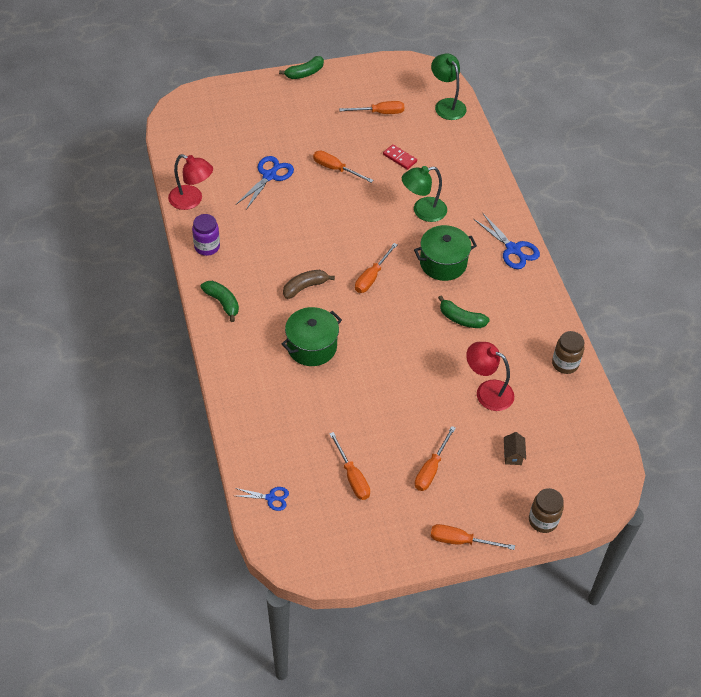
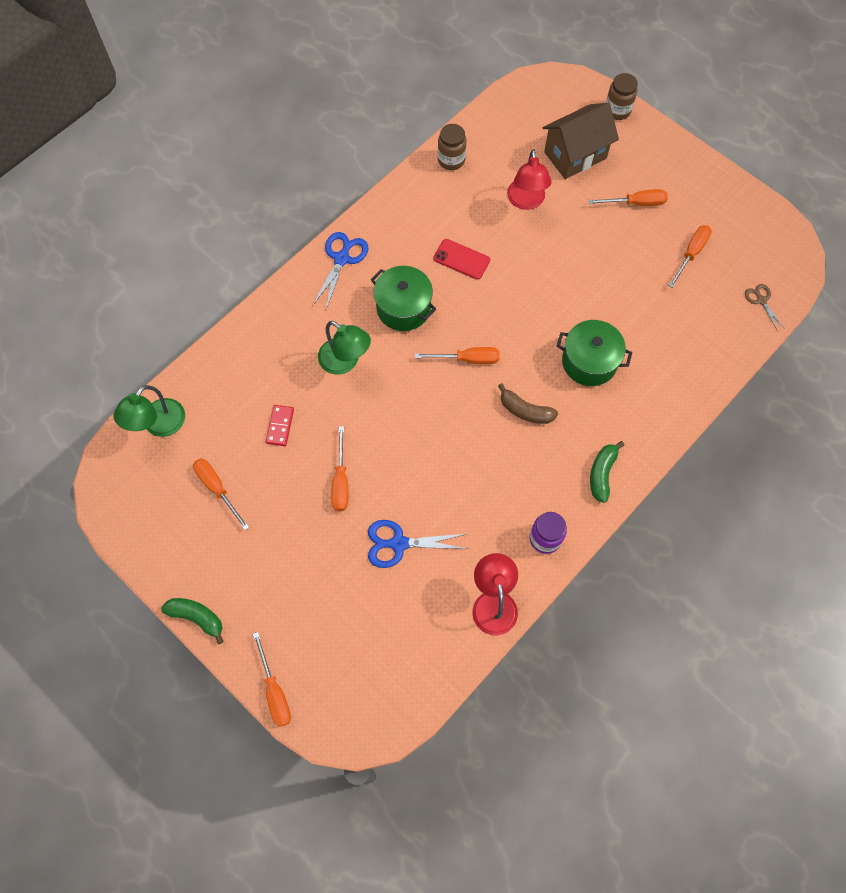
camera: 120 degrees left, 15 degrees up
(270, 498) = (761, 300): blue scissors -> brown scissors
(461, 319) = (461, 259): green banana -> red phone
(461, 541) = (681, 153): orange screwdriver -> orange screwdriver (274, 691)
(512, 455) = (575, 155): brown house -> brown house, size x2.42

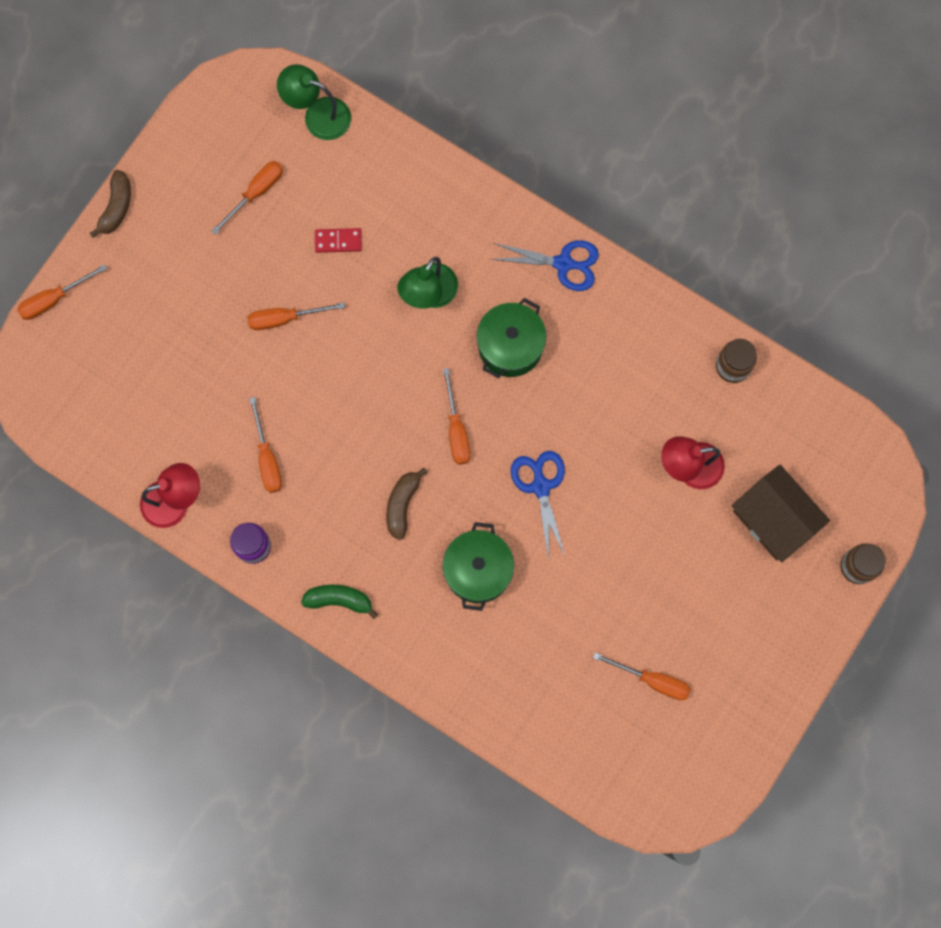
camera: 80 degrees right, 10 degrees up
(197, 617) = (116, 207): green banana -> brown banana
(399, 543) = (224, 392): blue scissors -> blue scissors (541, 486)
(461, 259) = (590, 402): red phone -> none
(636, 203) = (714, 604): orange screwdriver -> orange screwdriver (267, 458)
(761, 300) = (601, 772): brown scissors -> none

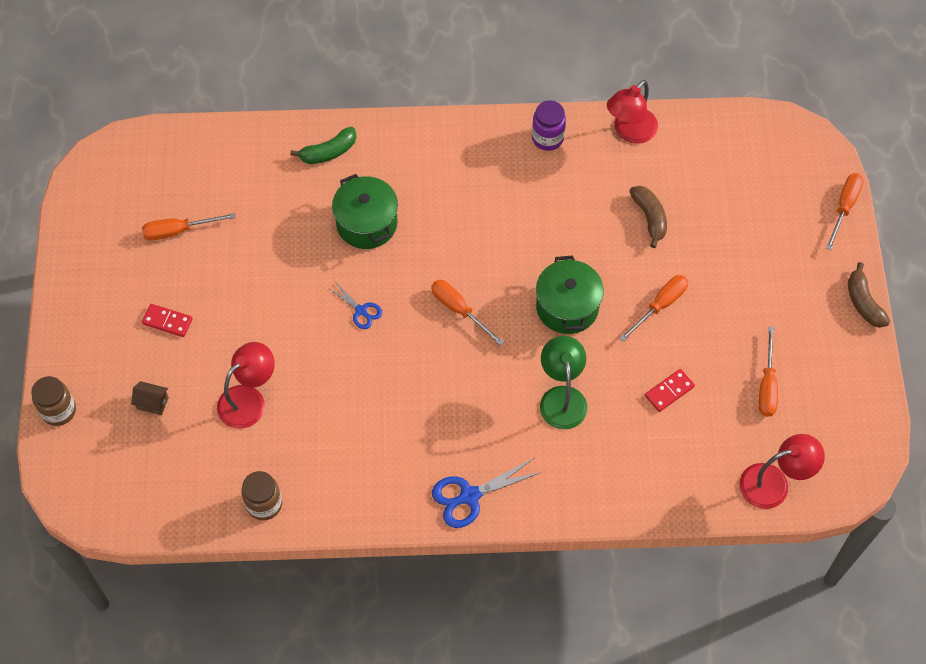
camera: 145 degrees right, 15 degrees down
(267, 458) = (587, 200): orange screwdriver -> none
(318, 115) = (774, 483): green lamp -> red lamp
(339, 600) = (455, 142): green banana -> green banana (328, 152)
(402, 504) = (459, 232): brown banana -> brown banana (649, 218)
(510, 346) = (464, 400): green pot -> green pot (567, 307)
(541, 486) = (361, 311): blue scissors -> blue scissors, size x0.60
(715, 591) = (167, 321): none -> red domino
(773, 520) = (152, 403): brown house -> brown house, size x0.41

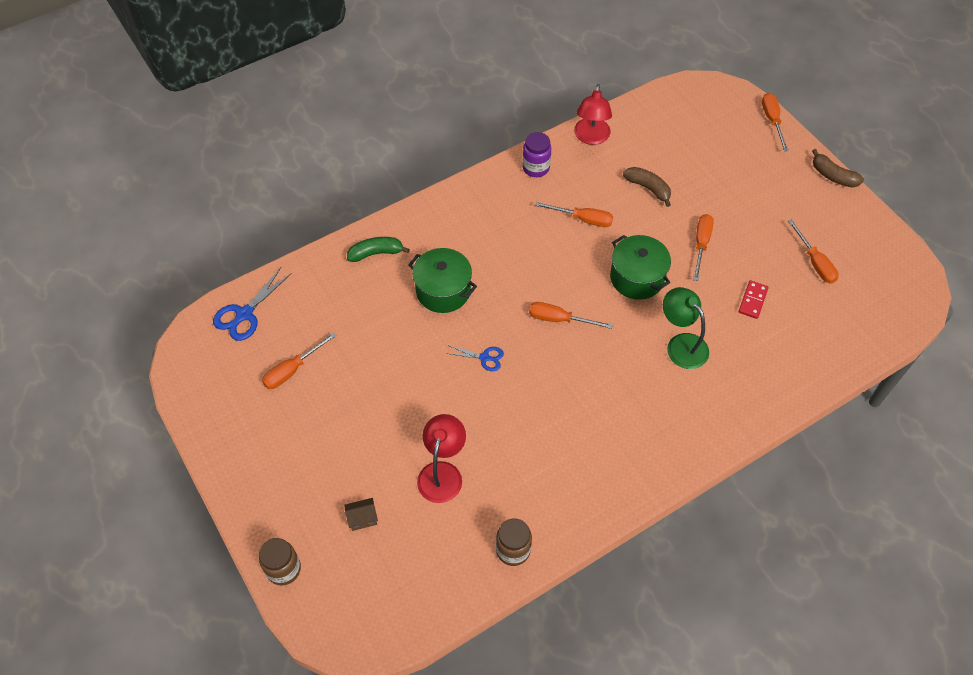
camera: 30 degrees left, 5 degrees down
(167, 321) = (331, 446): red domino -> none
(328, 152) = (376, 253): green banana -> green banana turned 135 degrees counterclockwise
(469, 496) = (668, 454): blue scissors -> blue scissors (244, 314)
(556, 218) = (583, 219): none -> orange screwdriver
(774, 483) = (872, 327): red lamp -> none

